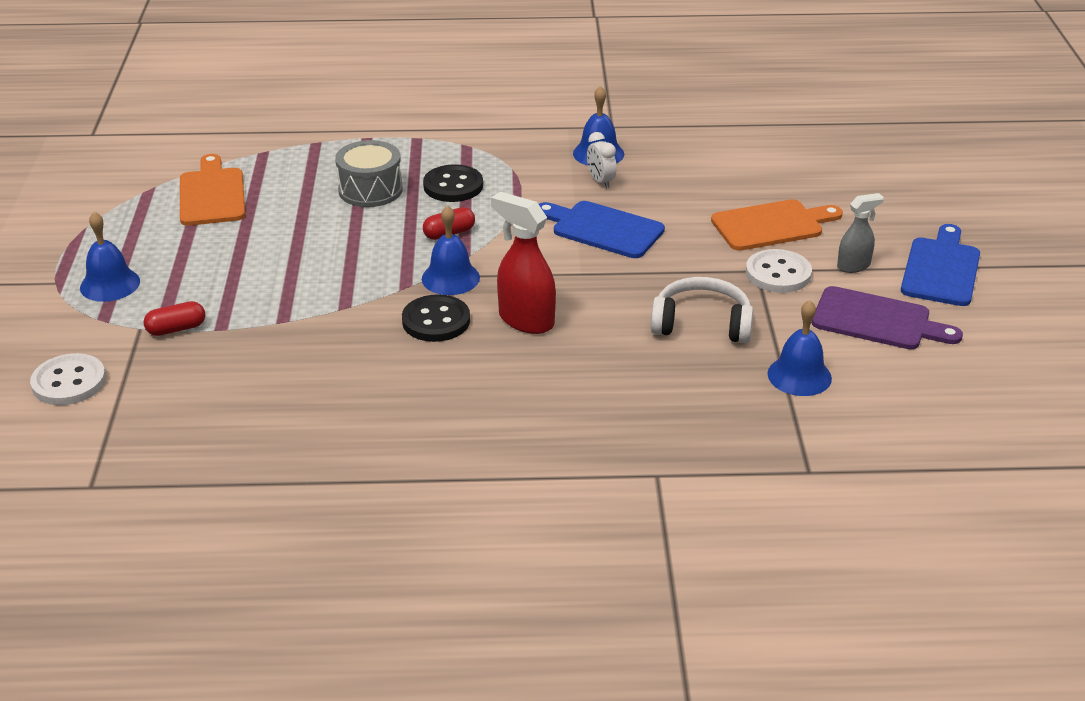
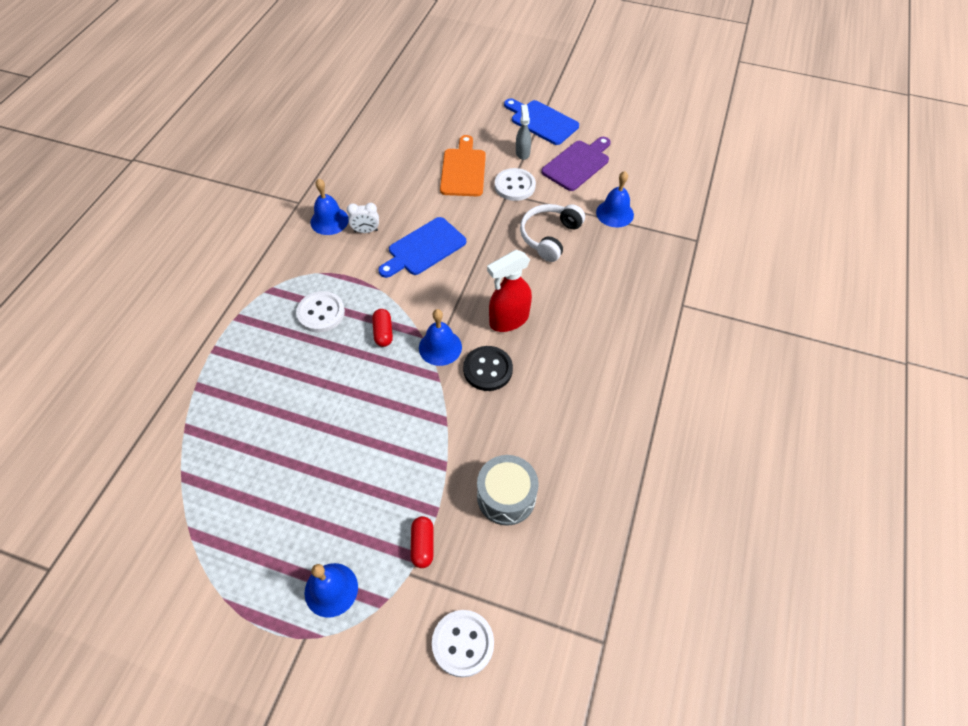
camera: 70 degrees left, 20 degrees up
(212, 194) = (231, 481): orange cutting board -> none
(370, 190) = (294, 366): grey drum -> grey drum (506, 497)
(453, 186) = (321, 313): black button -> white button

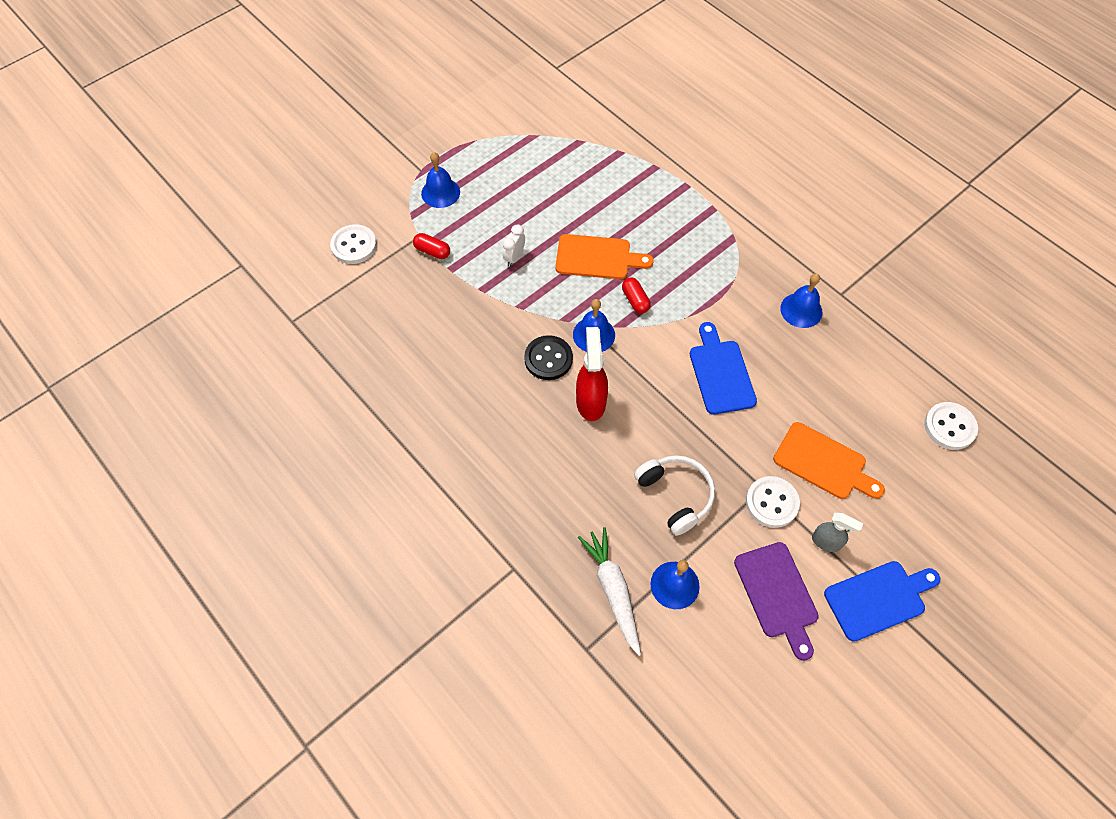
camera: 120 degrees right, 5 degrees up
(321, 313) = (684, 264): white button -> white button (949, 427)
(348, 384) = (597, 257): none -> orange cutting board
(366, 231) = (771, 334): white clock -> white clock (514, 257)
(383, 333) = (635, 300): red capsule -> red capsule turned 45 degrees clockwise
(506, 497) = (430, 316): grey drum -> none
(647, 243) = (613, 590): none -> white carrot

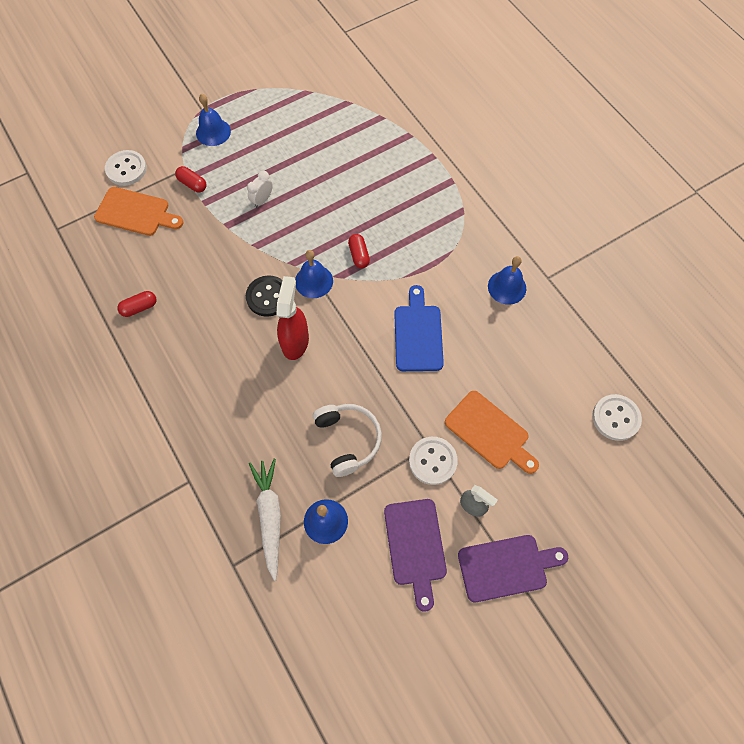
camera: 10 degrees right, 5 degrees up
(409, 392) = (139, 307): none -> red capsule
(597, 257) = (335, 211): orange cutting board -> orange cutting board (135, 212)
(878, 599) = (506, 567): blue cutting board -> purple cutting board

